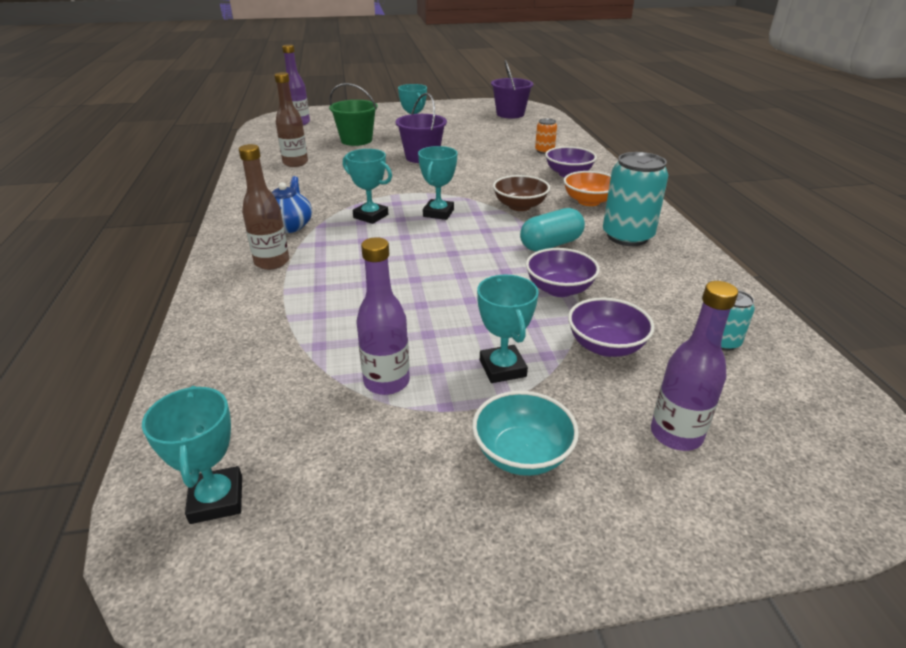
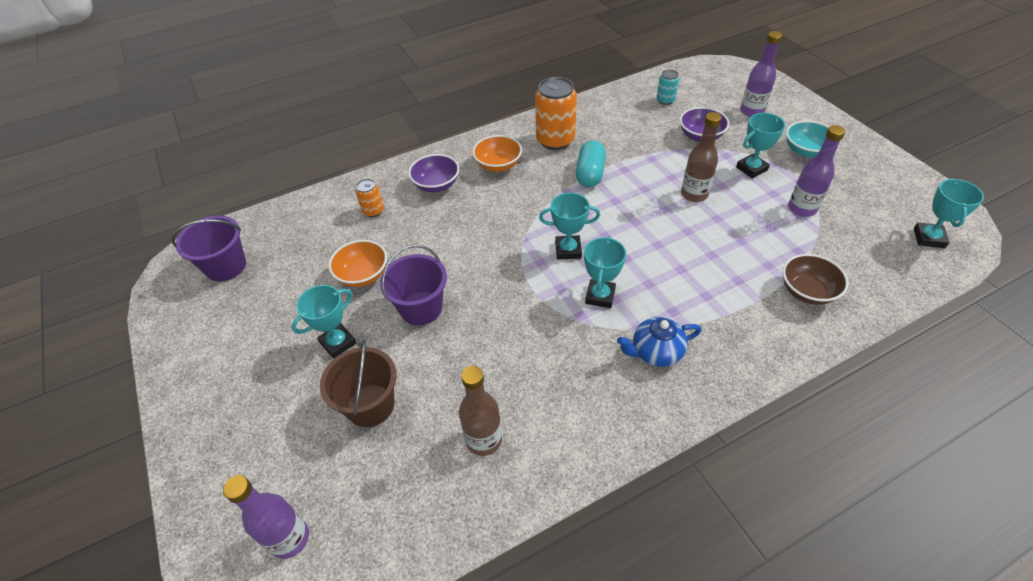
camera: 105 degrees left, 15 degrees up
(216, 499) = (929, 238): turquoise trophy -> turquoise trophy turned 45 degrees counterclockwise
(272, 262) = (726, 330): brown bottle -> brown bottle (694, 194)
(356, 140) = (370, 405): green bucket -> brown bucket
(471, 144) = (363, 275): none -> orange bowl
(519, 206) = (527, 202): brown bowl -> brown bowl (807, 291)
(551, 244) = (590, 174): turquoise capsule -> turquoise capsule turned 60 degrees clockwise
(559, 289) = (652, 161): purple bowl -> none
(627, 236) = (555, 140): turquoise can -> orange can

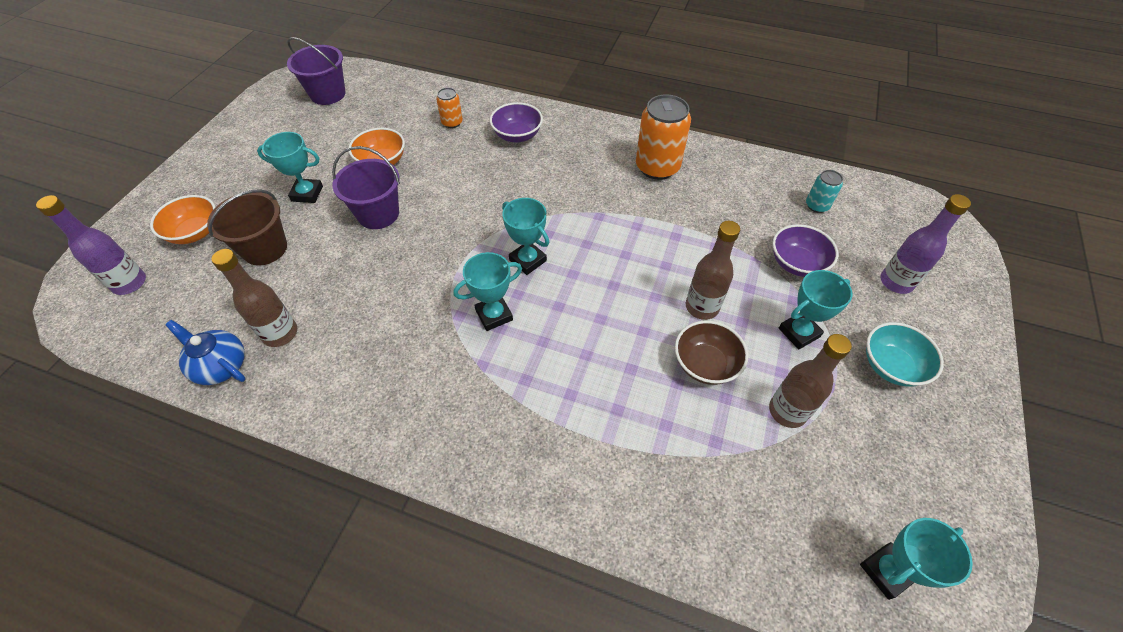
camera: 45 degrees right, 5 degrees up
(498, 165) = (582, 154): orange bowl -> orange bowl (195, 232)
(590, 174) = (640, 216): turquoise capsule -> none
(655, 352) = (463, 394): blue teapot -> blue teapot (220, 366)
(751, 168) = (799, 332): turquoise trophy -> turquoise trophy turned 45 degrees counterclockwise
(802, 209) = (787, 411): purple bottle -> brown bottle
(807, 291) = (662, 481): brown bowl -> brown bowl (705, 364)

